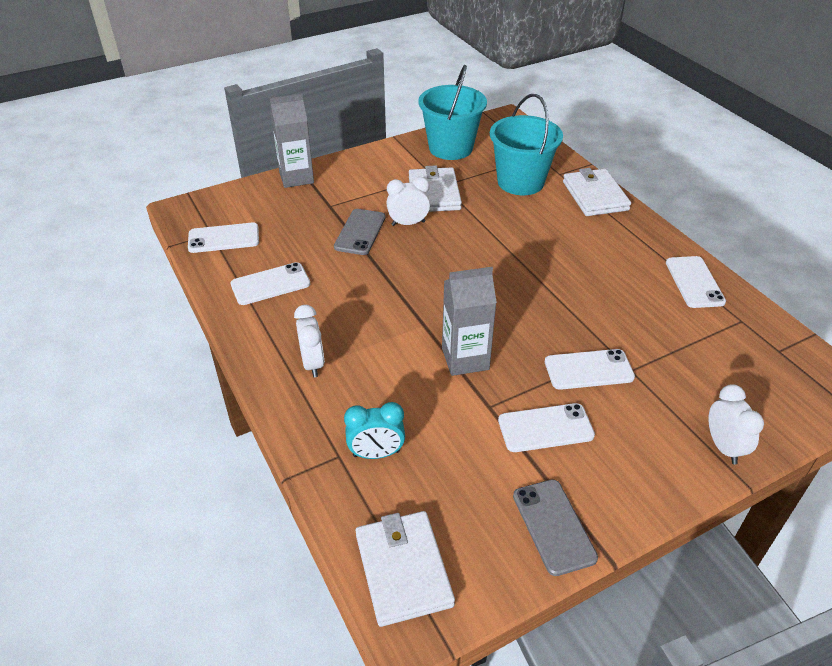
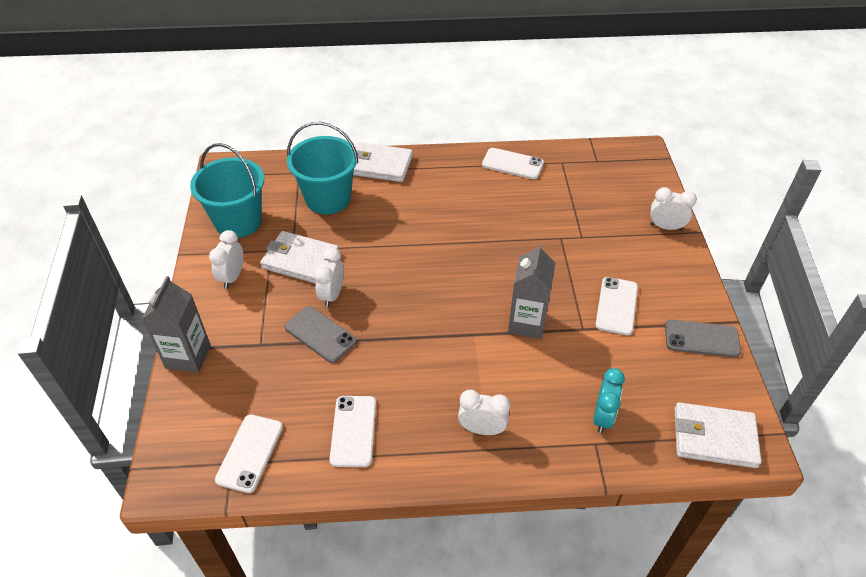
camera: 65 degrees left, 5 degrees up
(389, 167) = (232, 277): none -> white clock
(589, 370) = (571, 258): white phone -> none

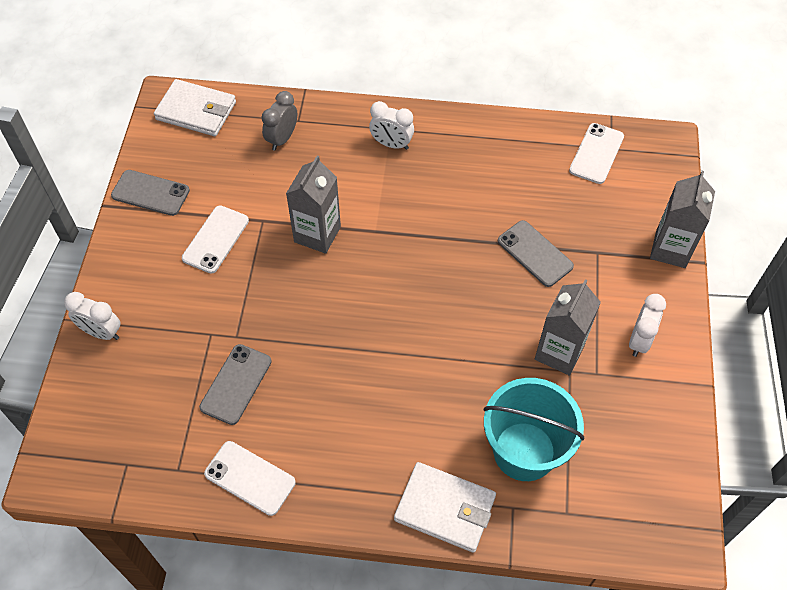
camera: 170 degrees left, 10 degrees up
(238, 221) = (644, 428): turquoise bucket -> none
(300, 260) = (559, 352): white wallet -> grey carton
(332, 295) = (521, 299): white clock -> none
(353, 431) = (505, 158): white phone -> none
(546, 209) = (236, 384): none -> grey phone
(603, 417) = (282, 139): turquoise clock -> grey clock

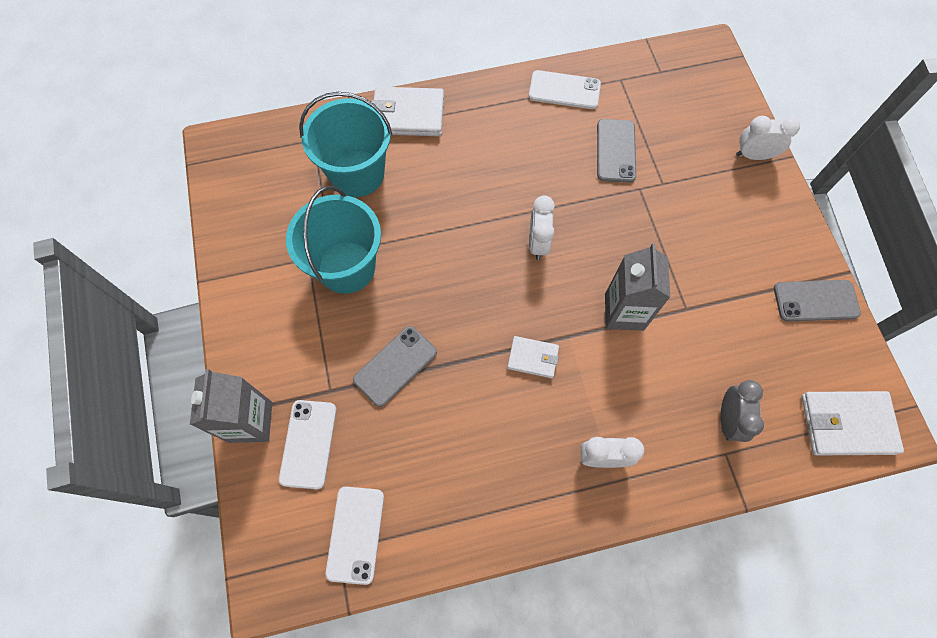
camera: 160 degrees right, 10 degrees up
(215, 239) = (718, 272): white phone -> white phone (308, 444)
(414, 224) = (533, 358): none -> white wallet
(535, 253) = (395, 366): grey phone -> grey phone turned 75 degrees counterclockwise
(559, 352) = (346, 267): grey carton -> turquoise bucket
(639, 341) = (272, 304): white clock -> white clock (538, 243)

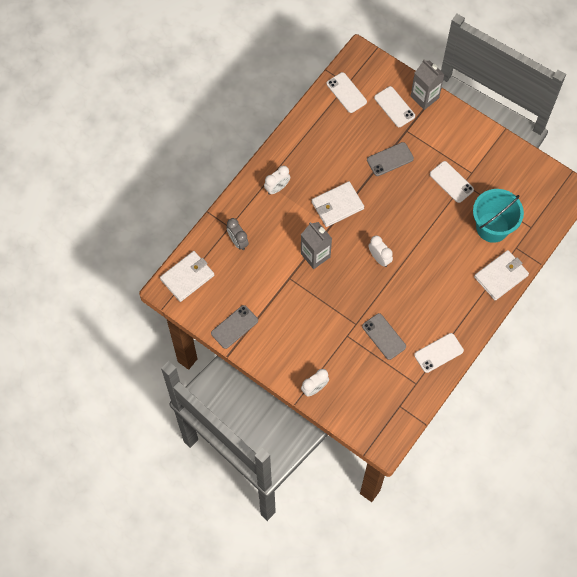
camera: 140 degrees right, 0 degrees up
(346, 267) = (451, 182): turquoise bucket -> white phone
(395, 366) = (390, 159): grey phone -> grey phone turned 60 degrees clockwise
(533, 358) = (337, 205): white wallet -> white wallet, size x1.74

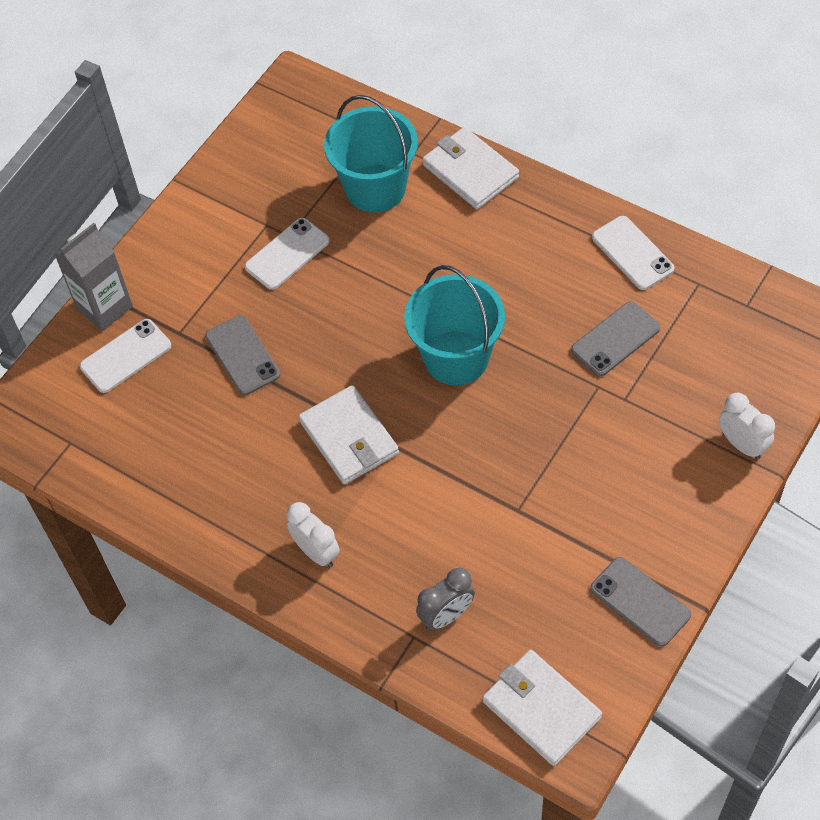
camera: 90 degrees left, 10 degrees down
(315, 255) = (462, 467): grey carton -> none
(346, 93) = (91, 442): white phone -> none
(379, 258) = (456, 358): white clock -> turquoise bucket

